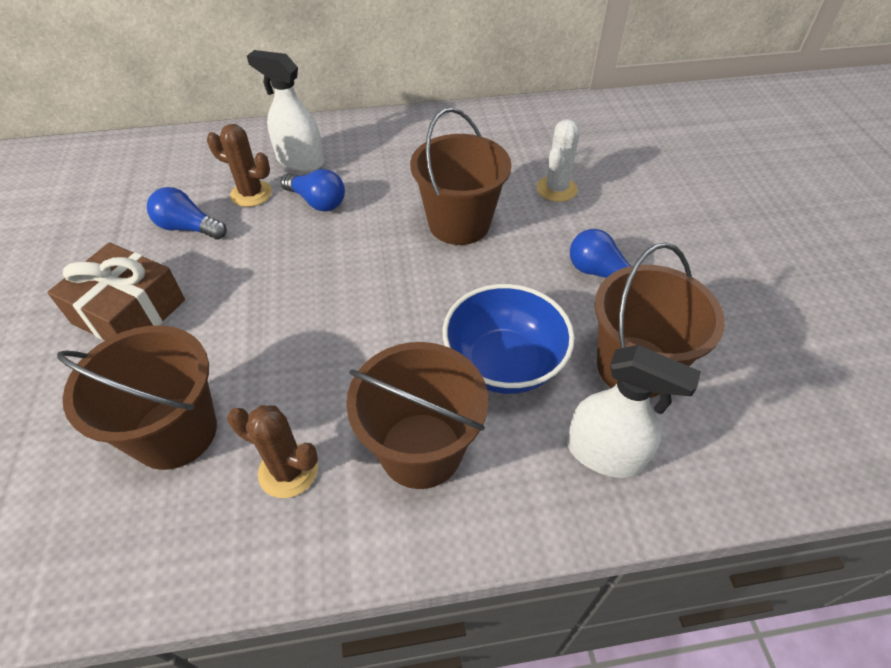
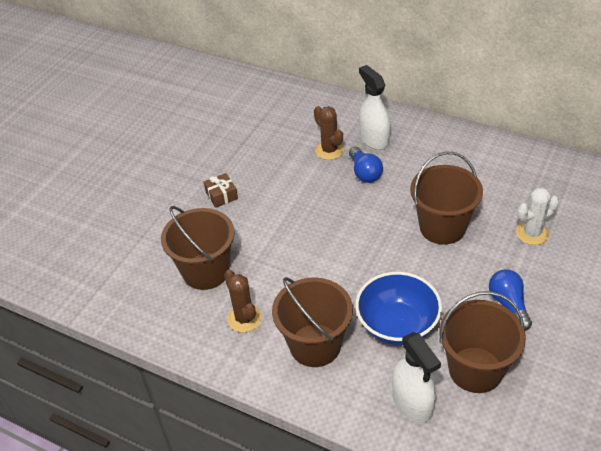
camera: 40 degrees right, 5 degrees down
(129, 311) = (221, 195): brown gift -> brown gift, size x0.53
(188, 228) = (280, 158): blue light bulb -> none

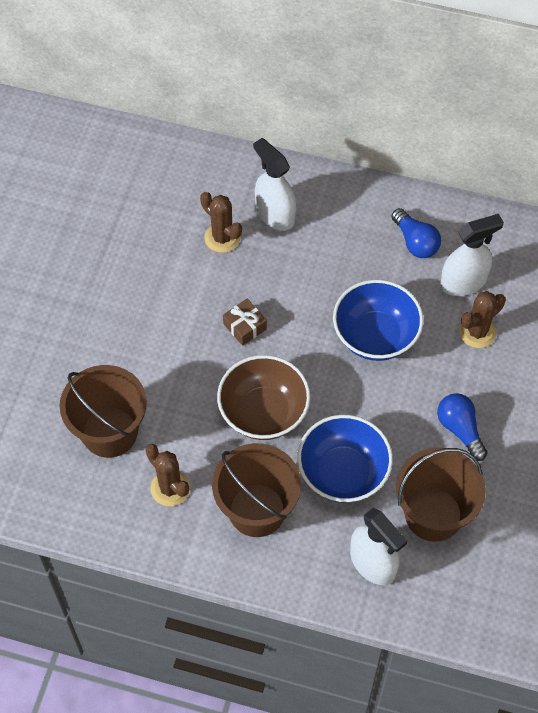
camera: 15 degrees left, 15 degrees up
(221, 195) = (102, 322): brown gift -> brown gift (244, 326)
(337, 272) = (263, 412): none -> brown bowl
(364, 173) = (272, 267): blue light bulb -> blue light bulb (415, 242)
(442, 227) = (375, 336): brown bucket -> blue bowl
(523, 197) = (463, 282): none -> white spray bottle
(532, 233) = (477, 332): white cactus -> brown cactus

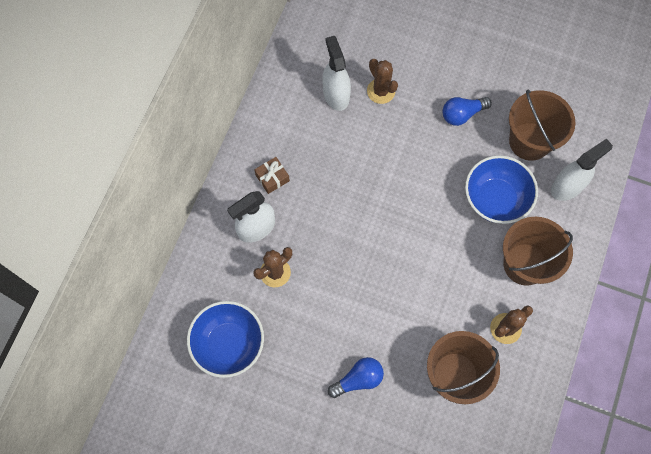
camera: 85 degrees left, 10 degrees up
(244, 326) = (363, 261): brown gift -> brown gift (272, 178)
(263, 412) = (442, 252): brown bowl -> none
(375, 336) = (379, 163): blue bowl -> blue bowl (228, 344)
(415, 242) = (295, 124): blue light bulb -> blue light bulb (358, 379)

